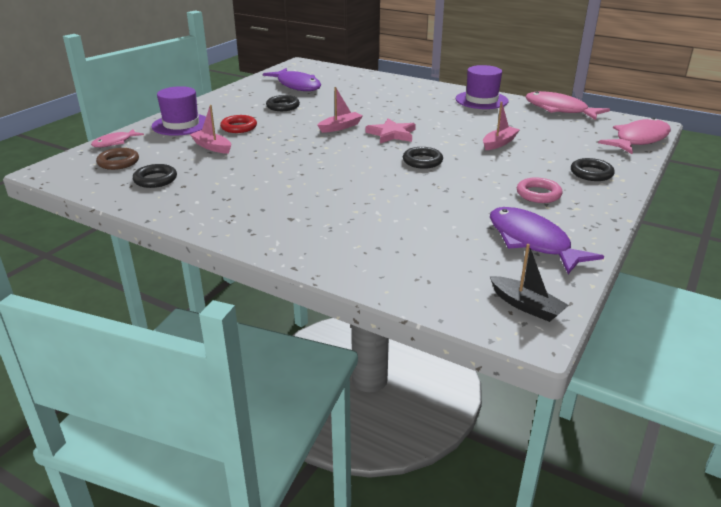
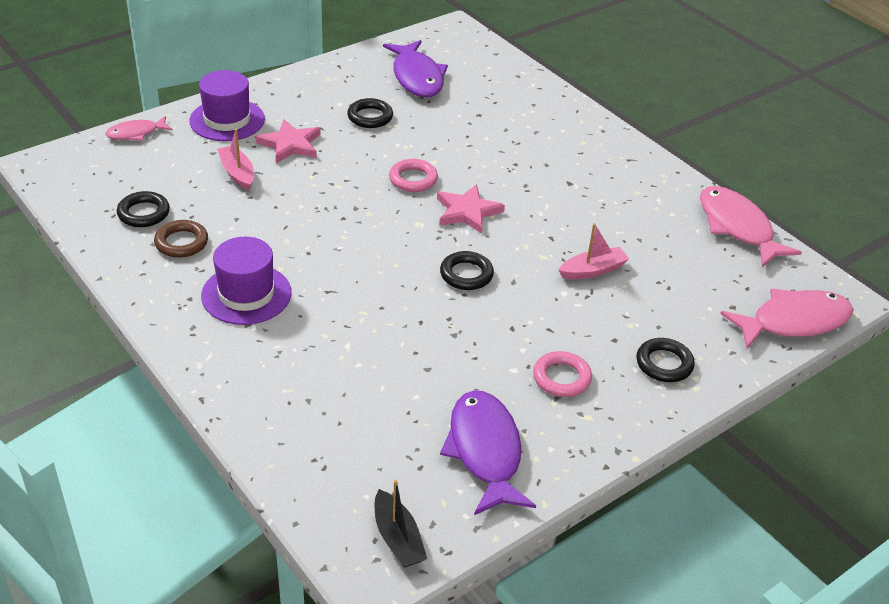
camera: 20 degrees right, 10 degrees up
(118, 162) = (121, 171): brown ring -> brown ring (181, 243)
(239, 127) = (290, 144): red ring -> pink star
(340, 127) = (413, 179): pink boat -> pink ring
(481, 100) = (643, 176): purple hat -> purple hat (246, 294)

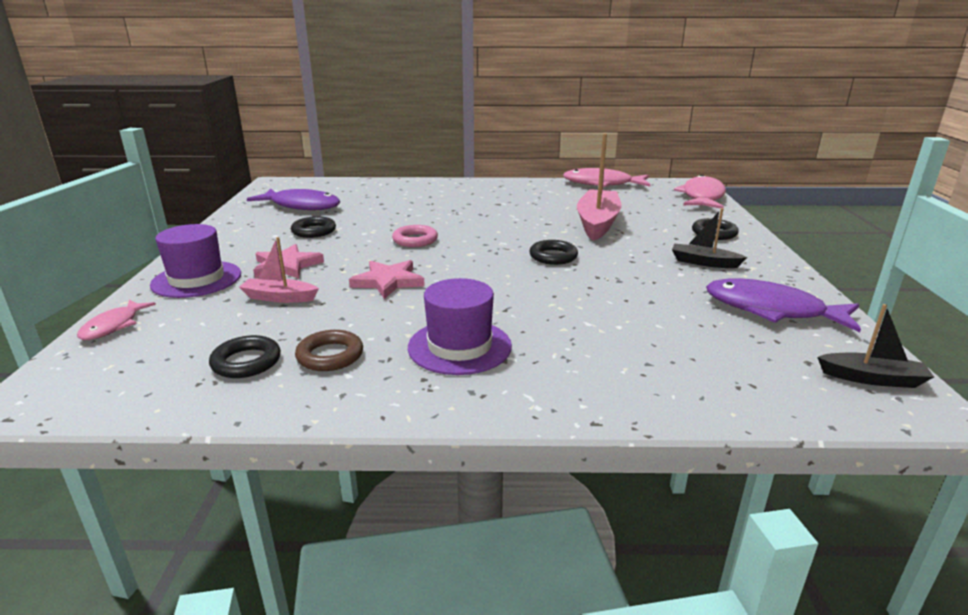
camera: 50 degrees left, 15 degrees down
(467, 212) = (482, 236): pink star -> pink star (388, 282)
(561, 378) = (704, 262): pink ring -> black boat
(593, 270) = (597, 223): pink boat -> pink boat, size x1.84

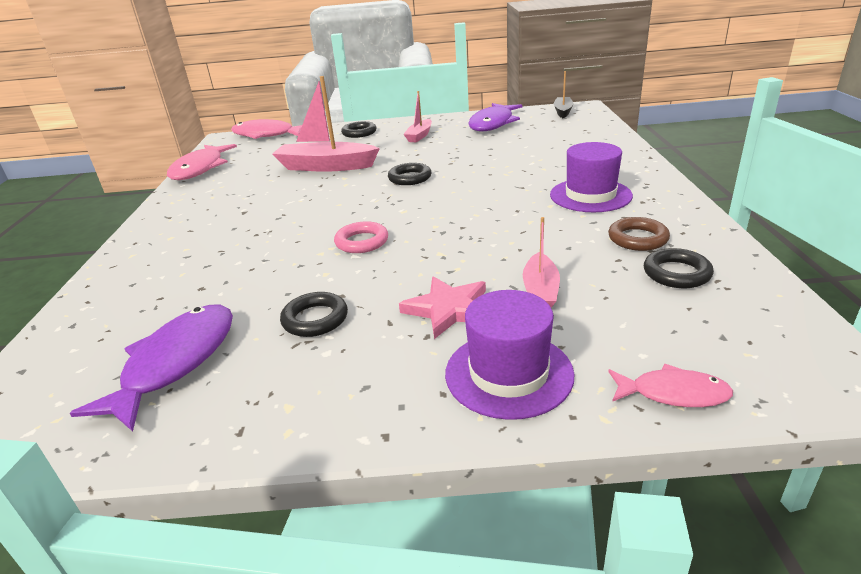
camera: 90 degrees left, 5 degrees up
(388, 282) = (481, 238): pink star -> none
(704, 262) = (419, 136): black boat -> pink boat

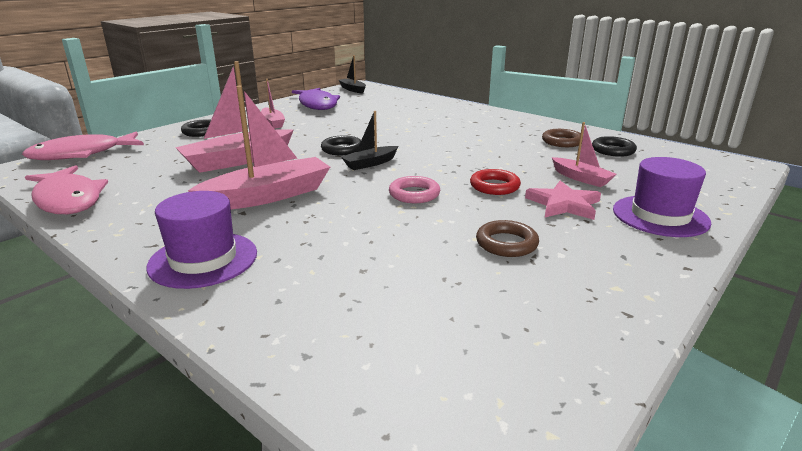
camera: 50 degrees left, 5 degrees down
(175, 363) = (486, 315): purple fish -> none
(280, 204) = (268, 196): none -> pink boat
(315, 319) = (506, 243): black ring -> brown ring
(398, 199) = (370, 163): none -> black boat
(437, 262) = (494, 186): none -> red ring
(590, 195) = (488, 129): purple hat -> purple hat (203, 259)
(673, 393) = (722, 193): pink fish -> none

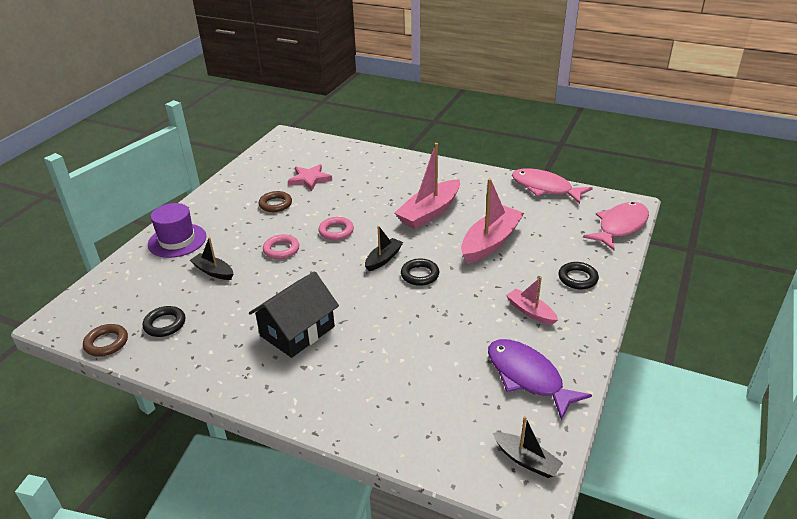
camera: 165 degrees right, 10 degrees up
(203, 259) = (420, 171): purple hat -> none
(478, 134) = (297, 331): none -> black house
(494, 186) = (281, 249): red ring -> pink ring
(562, 142) = (210, 332): brown ring -> brown ring (106, 343)
(564, 204) = (236, 240): pink star -> pink star (309, 179)
(581, 178) = (213, 271): pink boat -> black boat

